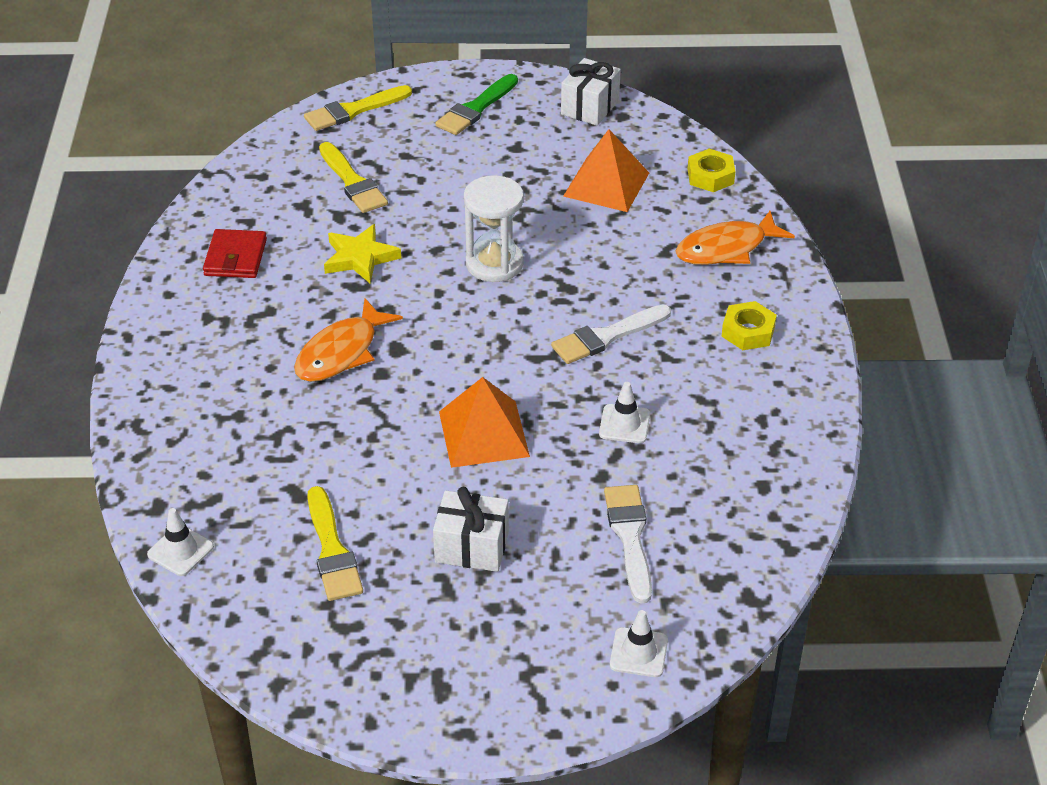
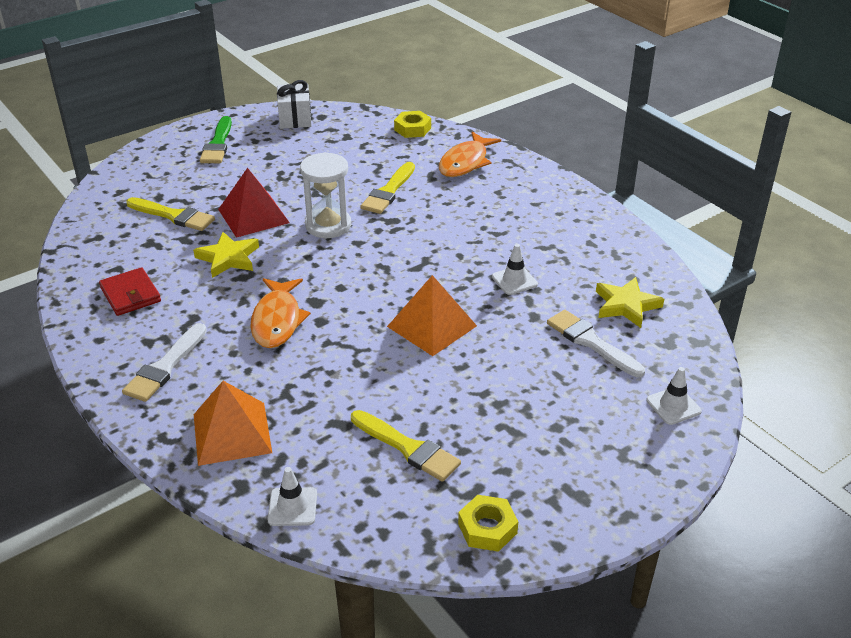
camera: 35 degrees left, 5 degrees down
(353, 110) = (128, 174): yellow brush -> yellow brush (388, 191)
(430, 217) = (253, 216): none -> red pyramid
(472, 547) = (500, 397): white gift -> none
(606, 184) = (352, 155): orange pyramid -> orange pyramid (231, 433)
(607, 336) = (448, 237): white brush -> white brush (165, 366)
(717, 515) = (626, 305): none -> yellow star
(748, 331) = (528, 200): yellow nut -> yellow nut (487, 528)

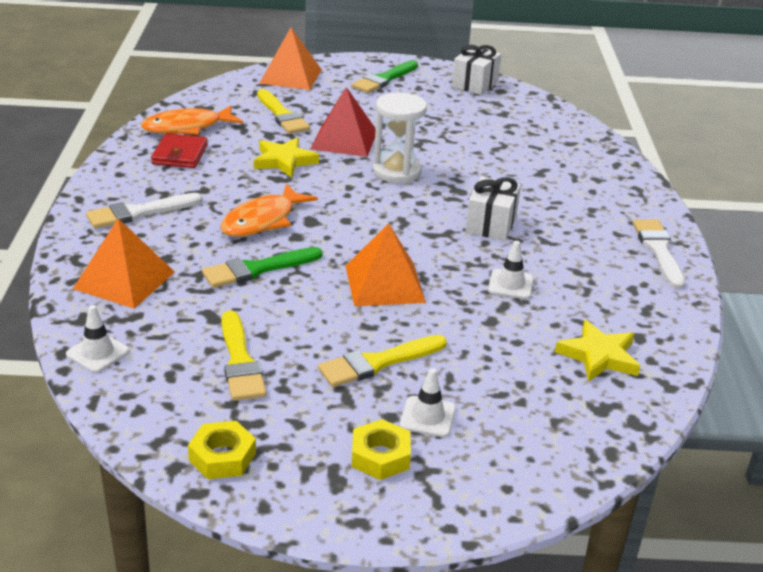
camera: 35 degrees right, 5 degrees down
(134, 174) = (290, 76): none -> orange pyramid
(326, 365) = (257, 269): none -> green brush
(388, 191) = (485, 168): yellow brush -> yellow brush (378, 362)
(412, 129) = (574, 129): yellow nut -> yellow nut (380, 456)
(447, 238) = (491, 224): none -> white gift
(465, 162) = (591, 174): orange fish -> orange fish (187, 127)
(591, 342) = (519, 368): white brush -> white brush (658, 250)
(673, 406) = (531, 462): white traffic cone -> white traffic cone (427, 417)

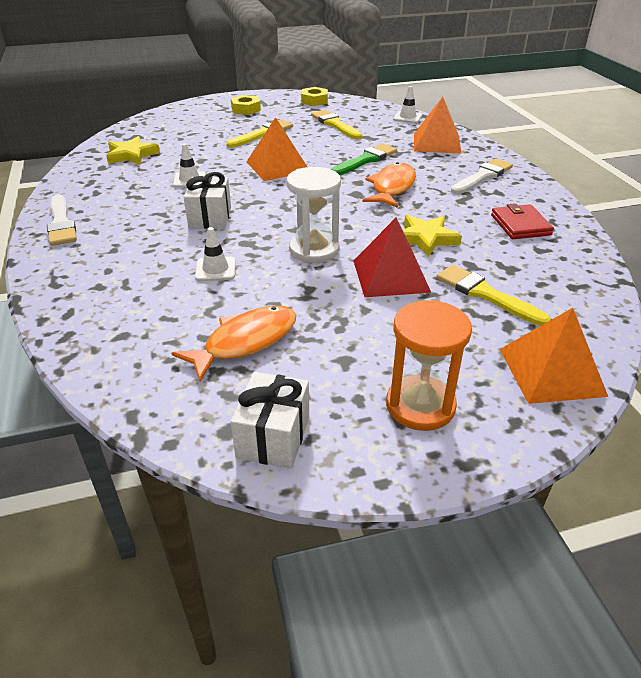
camera: 165 degrees right, 5 degrees up
(187, 127) = (555, 254): orange fish -> orange fish (245, 342)
(384, 79) = (420, 405): green brush -> orange hourglass
(427, 417) = (228, 121): white traffic cone -> white traffic cone (215, 269)

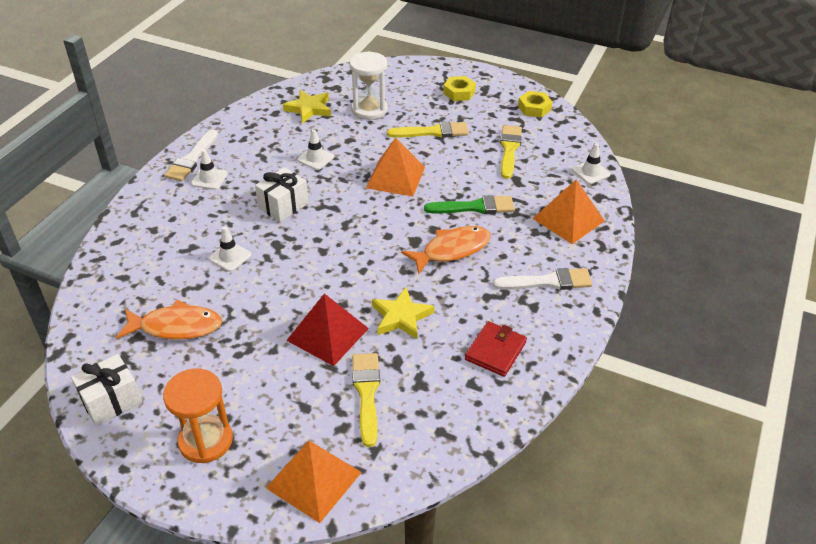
camera: 40 degrees right, 5 degrees up
(104, 229) = (209, 179): none -> white traffic cone
(314, 250) = (310, 278): white hourglass -> white hourglass (369, 110)

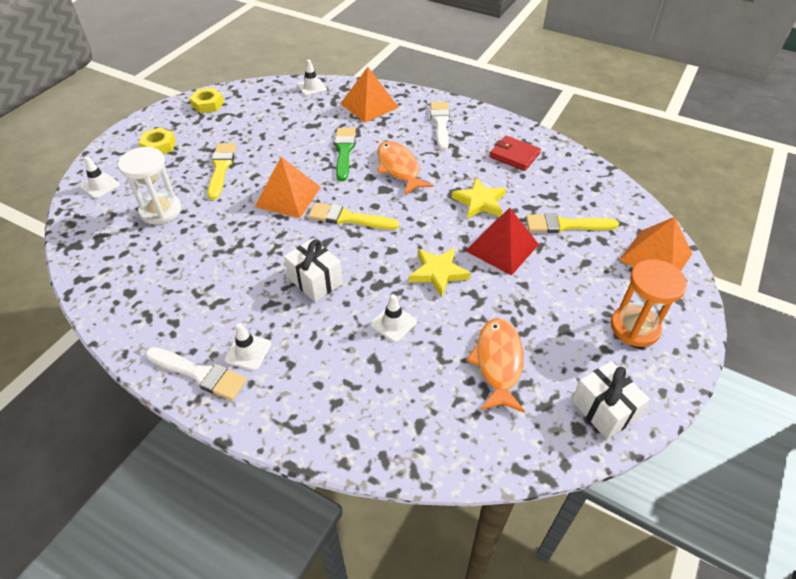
camera: 85 degrees left, 5 degrees up
(309, 109) = (135, 260): yellow star -> yellow star (438, 273)
(315, 158) = (237, 255): white traffic cone -> white traffic cone (100, 186)
(509, 149) = (266, 124): yellow brush -> yellow brush (348, 218)

